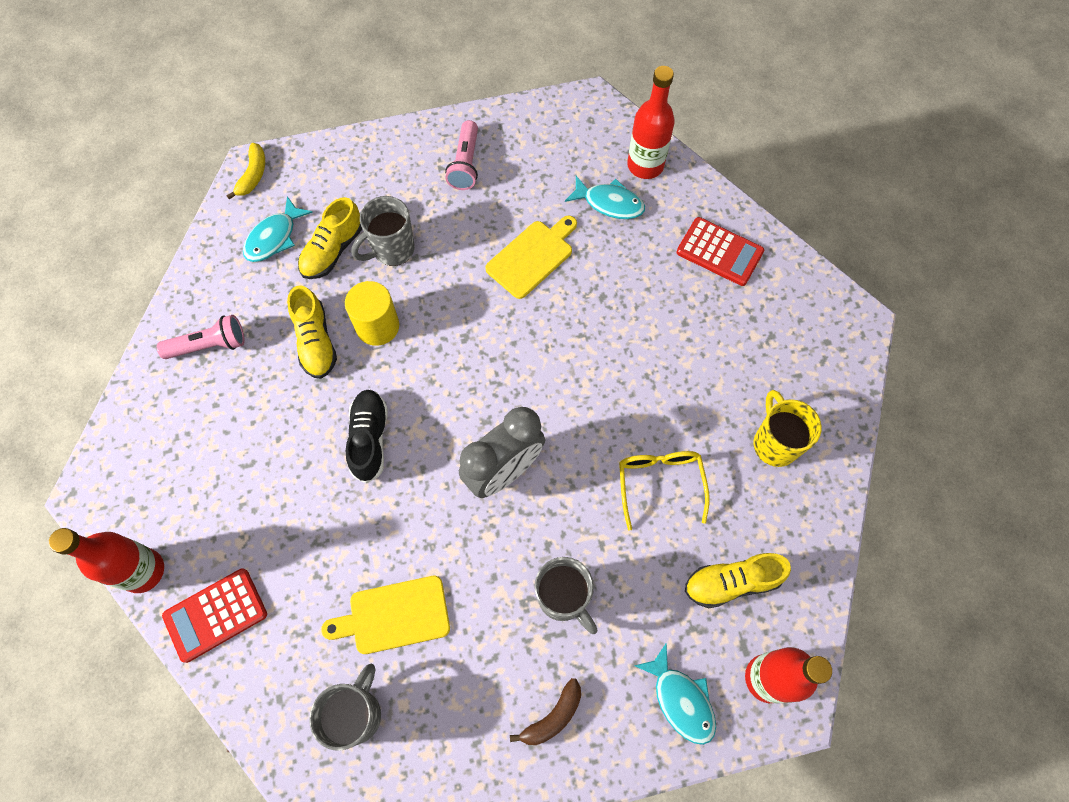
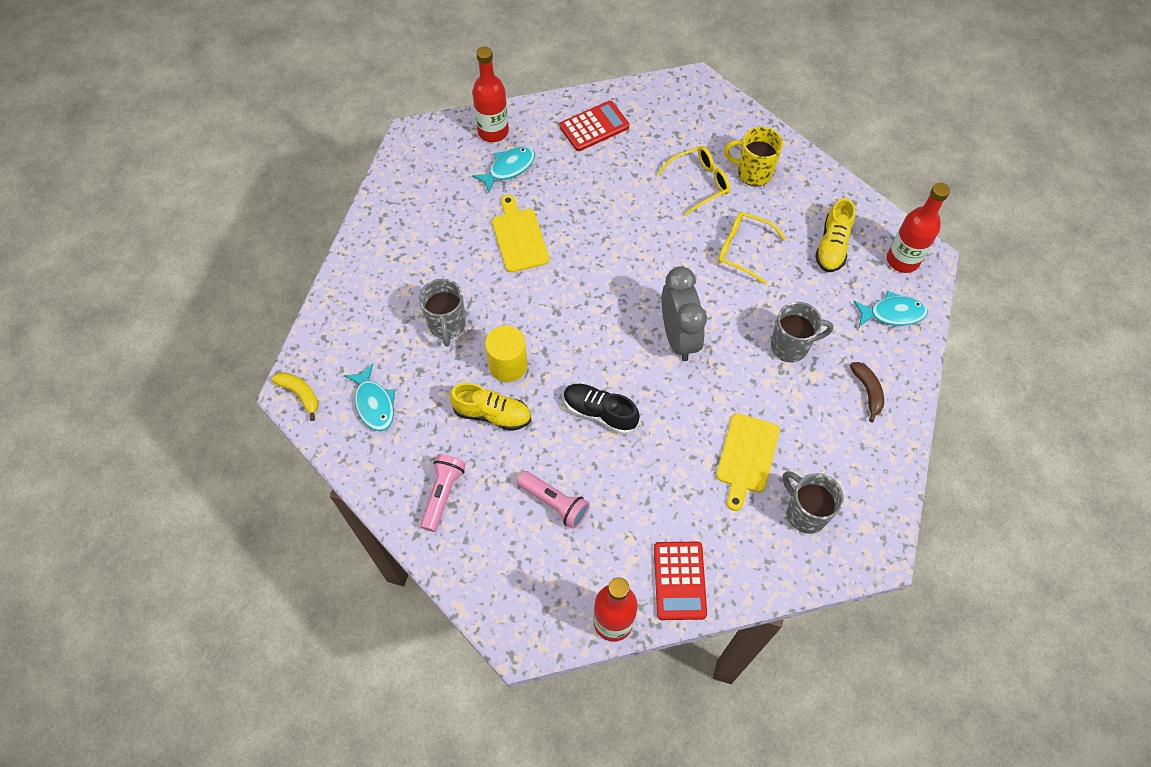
camera: 60 degrees left, 5 degrees down
(333, 250) = (417, 366): yellow shoe -> none
(465, 164) = (406, 241): pink flashlight -> pink flashlight (555, 503)
(720, 393) = (699, 183): none -> yellow glasses

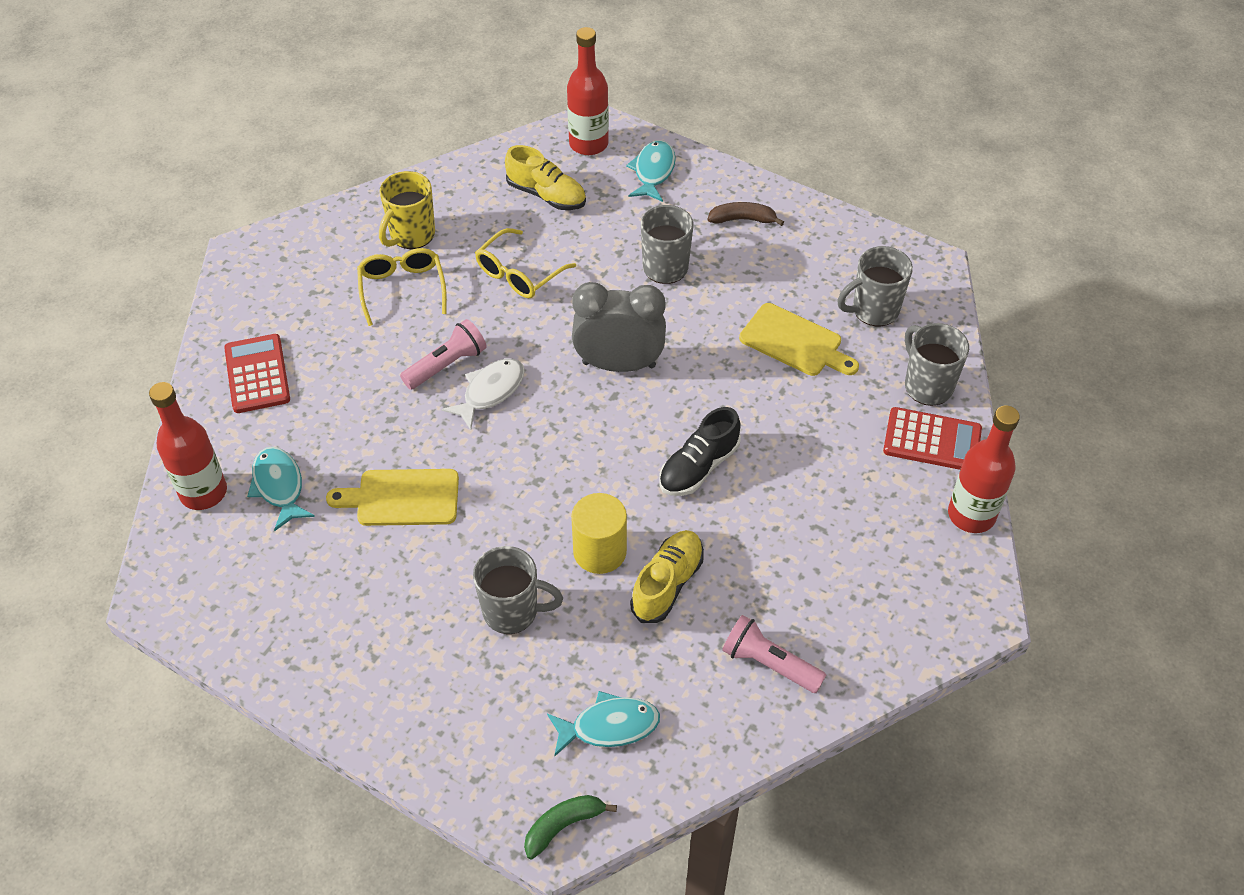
camera: 75 degrees left, 10 degrees down
(300, 394) = (563, 826): yellow banana -> green banana
(555, 503) = (810, 541): pink flashlight -> pink flashlight (447, 365)
(625, 262) = (490, 392): none -> white fish
(737, 569) = (927, 385): none -> grey mug

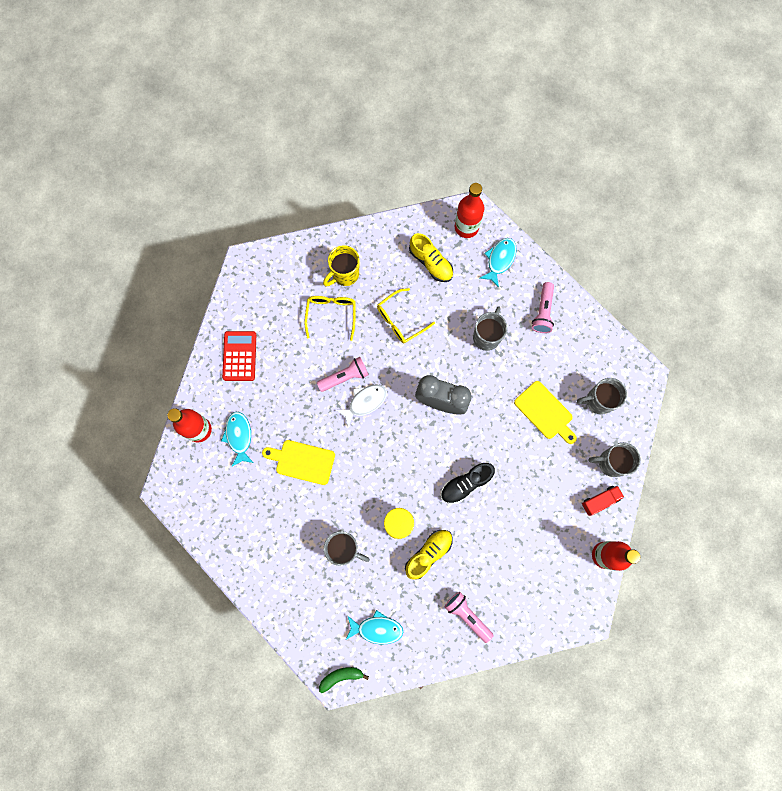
camera: 15 degrees right, 25 degrees up
(743, 219) = (543, 312): brown banana -> pink flashlight
(927, 385) = (610, 463): grey mug -> grey mug turned 75 degrees counterclockwise
(932, 440) = (600, 501): red calculator -> red truck

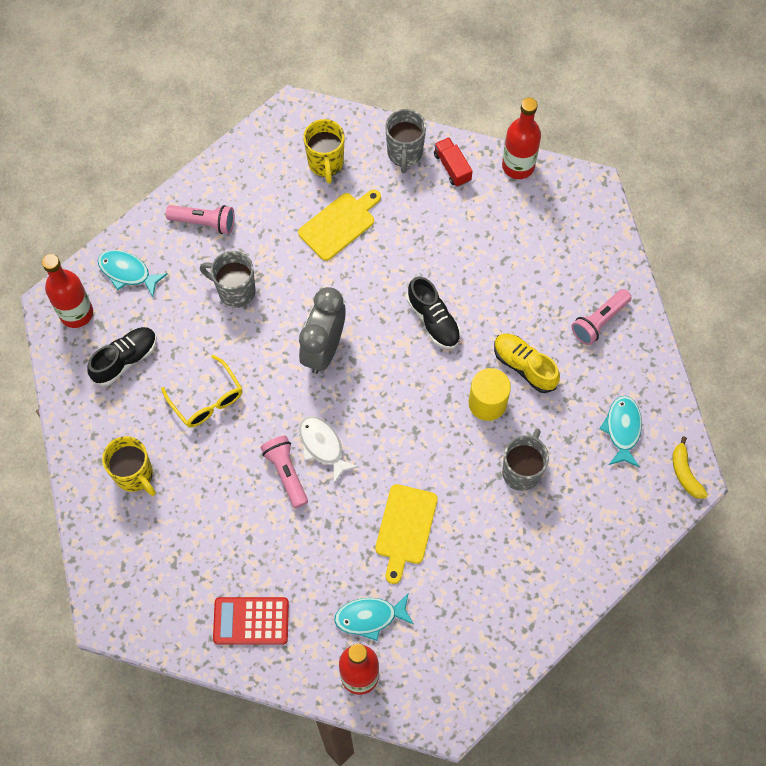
camera: 90 degrees left, 10 degrees down
(331, 314) = (193, 492): yellow glasses -> none
(341, 676) = (685, 473): green banana -> yellow banana
(431, 262) = (125, 359): yellow shoe -> black shoe
(598, 401) = (326, 163): grey mug -> yellow mug

